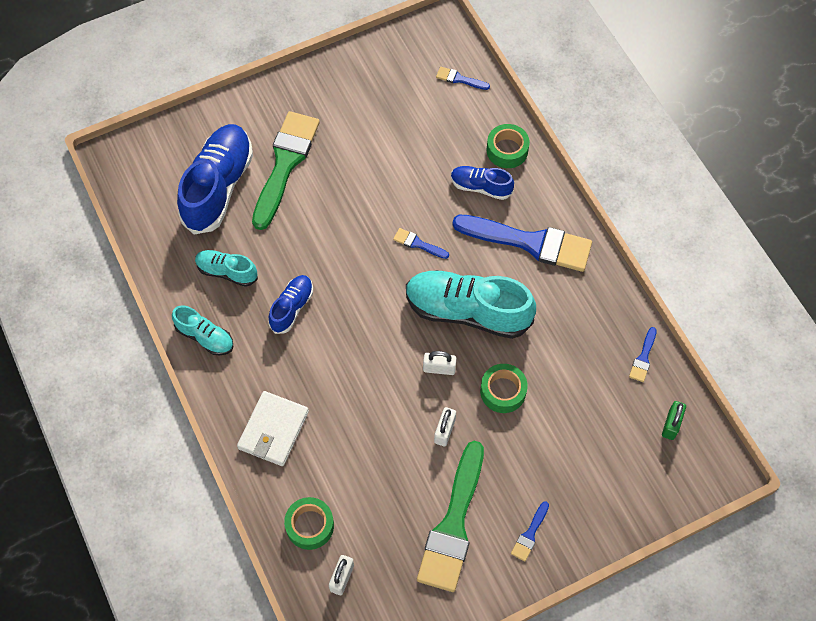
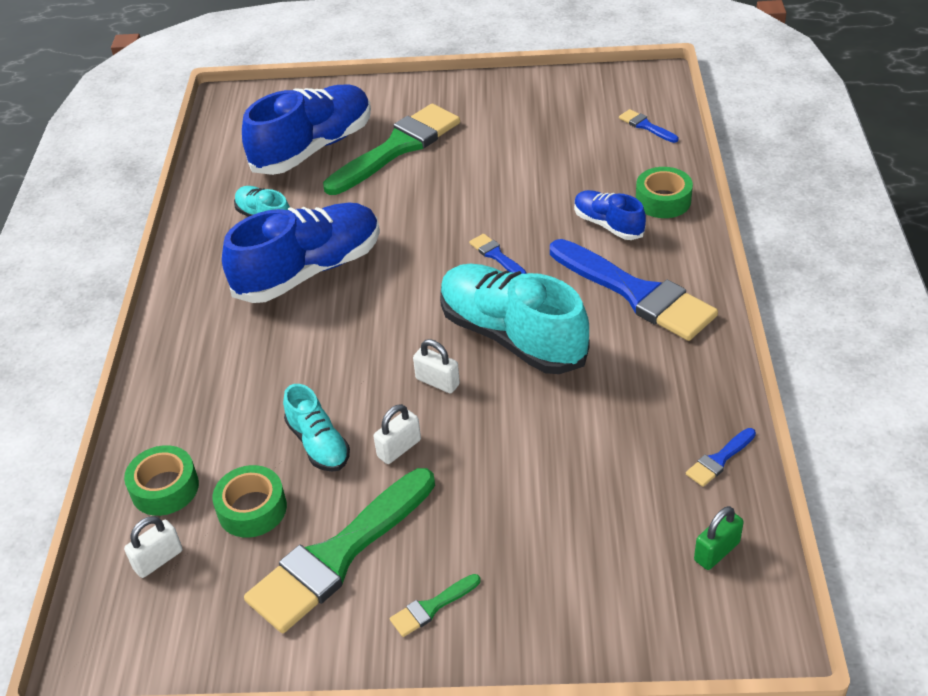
camera: 30 degrees right, 20 degrees down
(205, 337) = (197, 268): turquoise shoe -> turquoise shoe (318, 444)
(273, 430) = (200, 377): white wallet -> none
(292, 308) = (309, 271): blue shoe -> blue shoe, size x1.93
(503, 391) = (502, 432): green tape -> green tape (252, 509)
(530, 534) = (431, 607): blue brush -> green brush

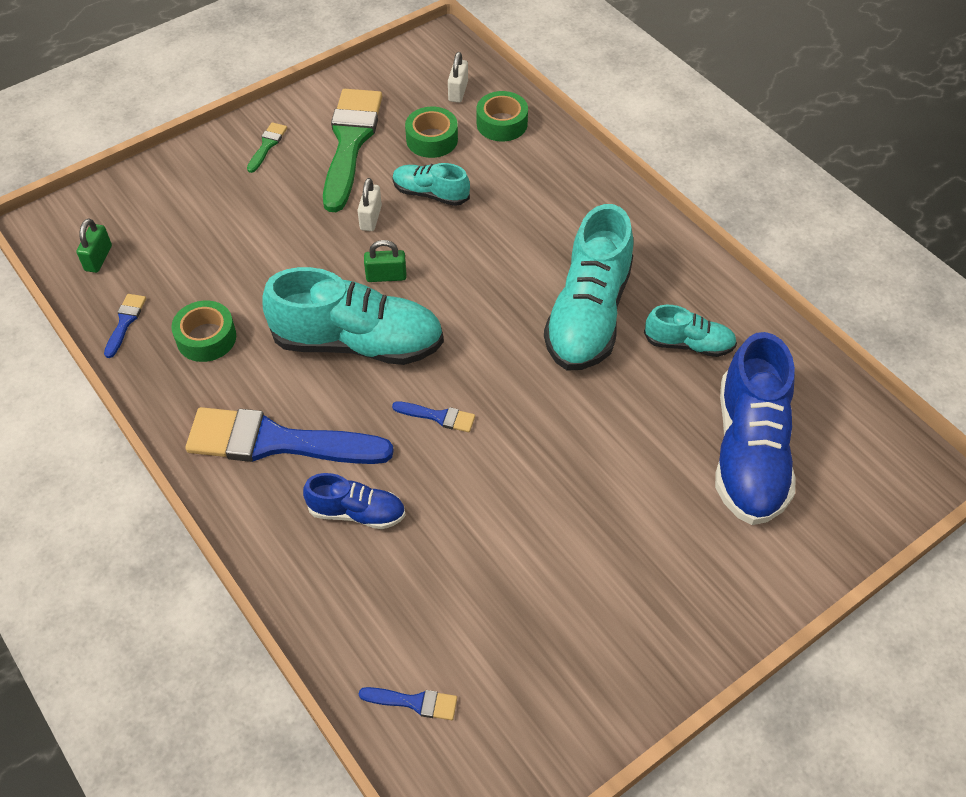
camera: 140 degrees right, 10 degrees up
(309, 271) = (588, 315): blue shoe -> turquoise shoe
(398, 148) = (664, 502): green brush -> none
(437, 382) = (386, 276): white padlock -> green padlock
(663, 200) = (320, 579): green tape -> green tape (206, 338)

